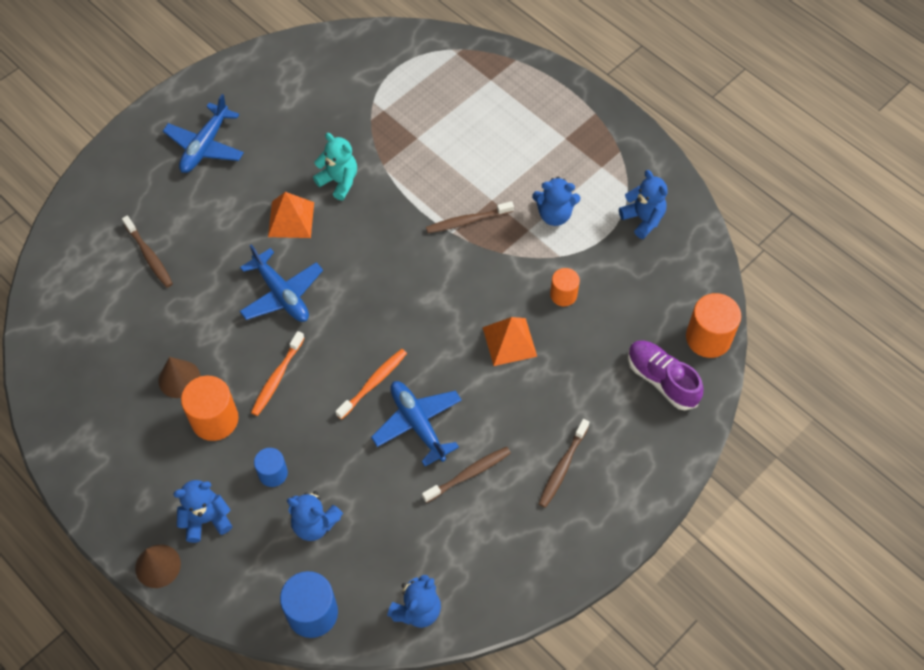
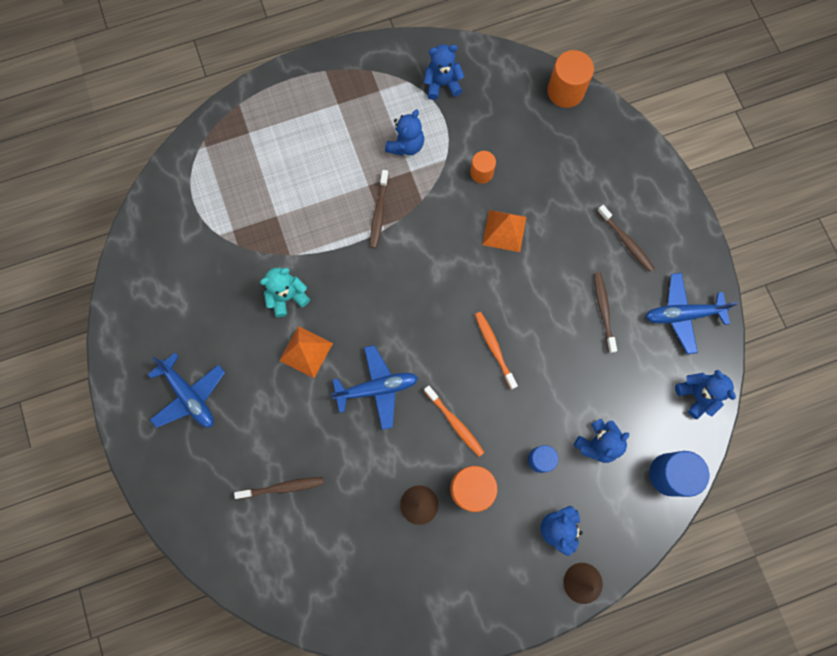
camera: 65 degrees left, 15 degrees up
(417, 424) = (545, 330): blue plane -> blue plane (682, 315)
(661, 380) = (585, 139): purple shoe -> none

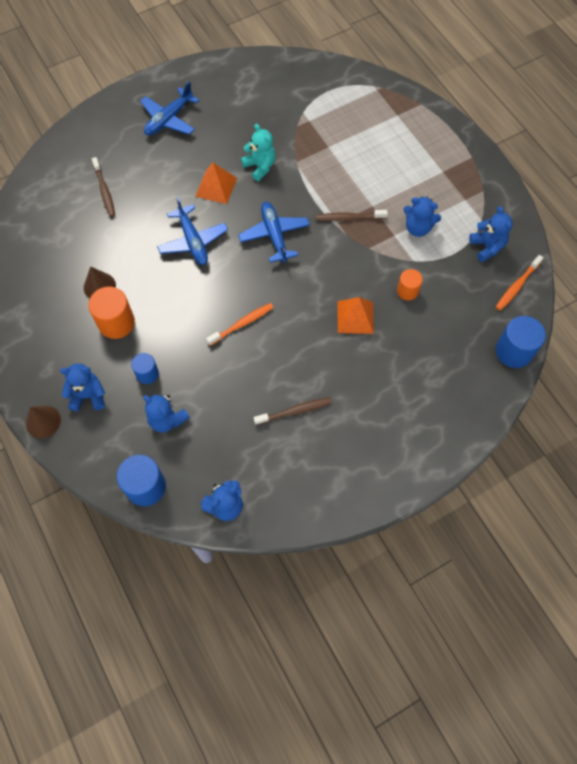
camera: 80 degrees right, 10 degrees down
(455, 423) = (171, 302): orange toothbrush -> orange toothbrush (517, 286)
(565, 91) = (513, 351): orange cylinder -> blue cylinder
(626, 241) = (369, 424): brown toothbrush -> none
(682, 315) = (304, 484): blue plane -> blue plane (274, 235)

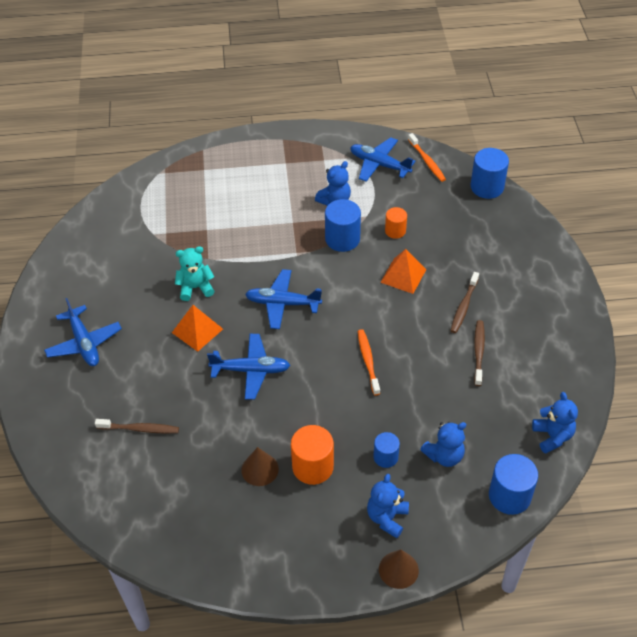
camera: 65 degrees left, 15 degrees down
(349, 218) = (296, 243): brown toothbrush -> brown toothbrush (464, 306)
(373, 252) = (342, 239): none -> blue cylinder
(487, 247) = (379, 164): blue teddy bear -> blue plane

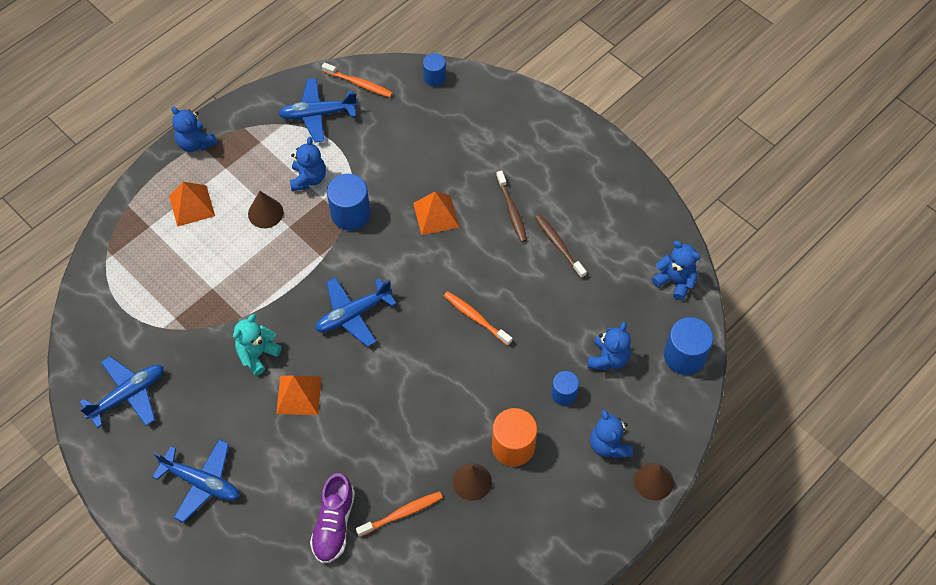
camera: 40 degrees left, 10 degrees up
(139, 429) = (334, 524): brown toothbrush -> purple shoe
(190, 455) = (402, 513): none -> orange toothbrush
(242, 172) = (192, 205): none -> orange pyramid
(251, 370) = (382, 398): blue plane -> blue plane (128, 395)
(281, 137) = (196, 143): none -> blue teddy bear
(285, 205) = (265, 213): none -> brown cone
(395, 231) = (391, 174): orange cylinder -> none
(487, 187) = (434, 78): blue cylinder -> blue cylinder, size x0.60

